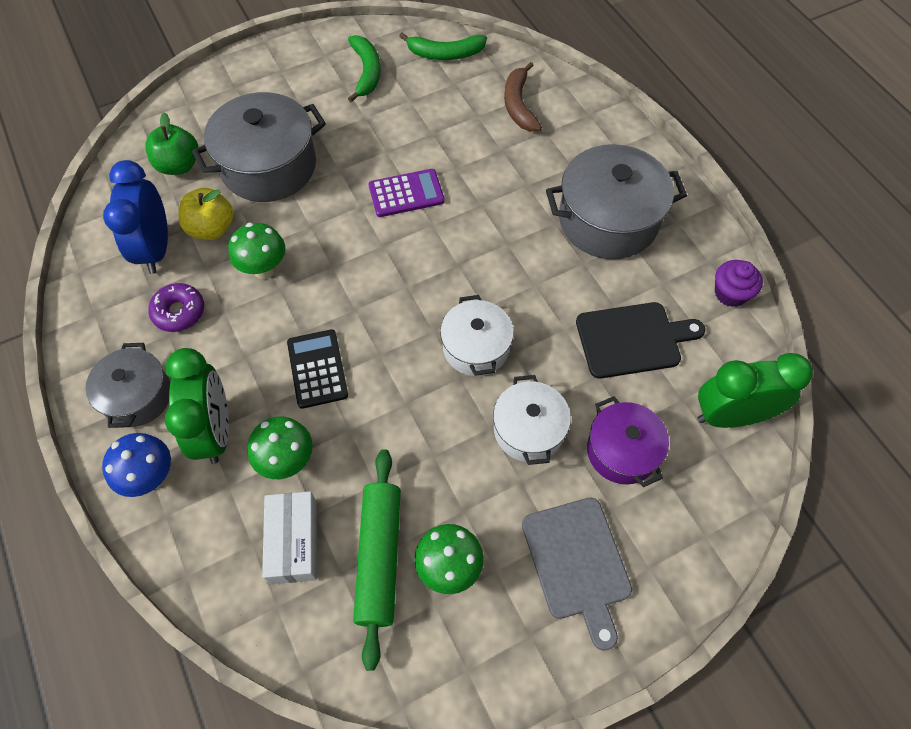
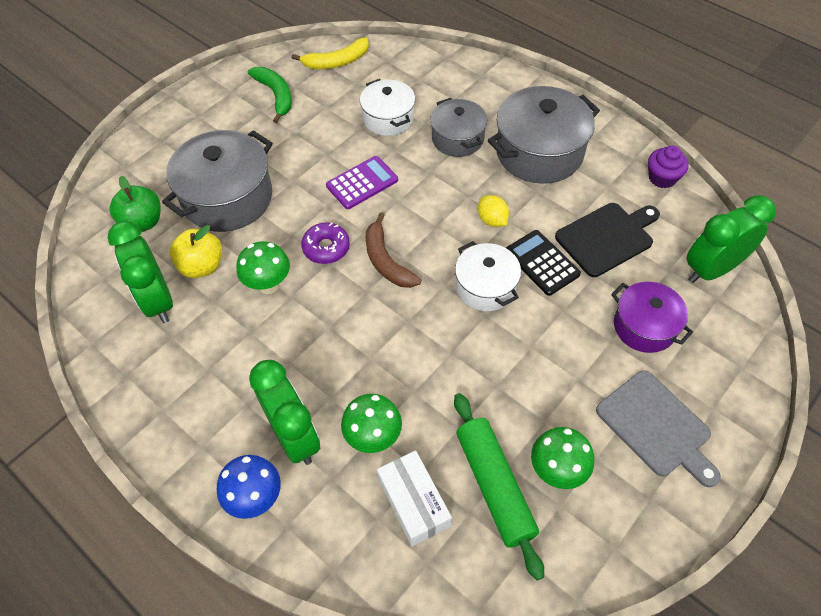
camera: 20 degrees left, 5 degrees down
(137, 396) = (206, 433): grey pot -> grey pot (457, 138)
(156, 249) = (157, 301): blue clock -> green clock
(179, 312) = (208, 347): purple donut -> purple donut (326, 248)
(317, 369) = (359, 351): black calculator -> black calculator (542, 263)
(445, 54) = (336, 62): green banana -> yellow banana
(518, 105) = (420, 85): brown banana -> brown banana (386, 260)
(519, 278) = (492, 220): none -> yellow lemon
(528, 430) = (563, 337): white pot -> white pot (388, 118)

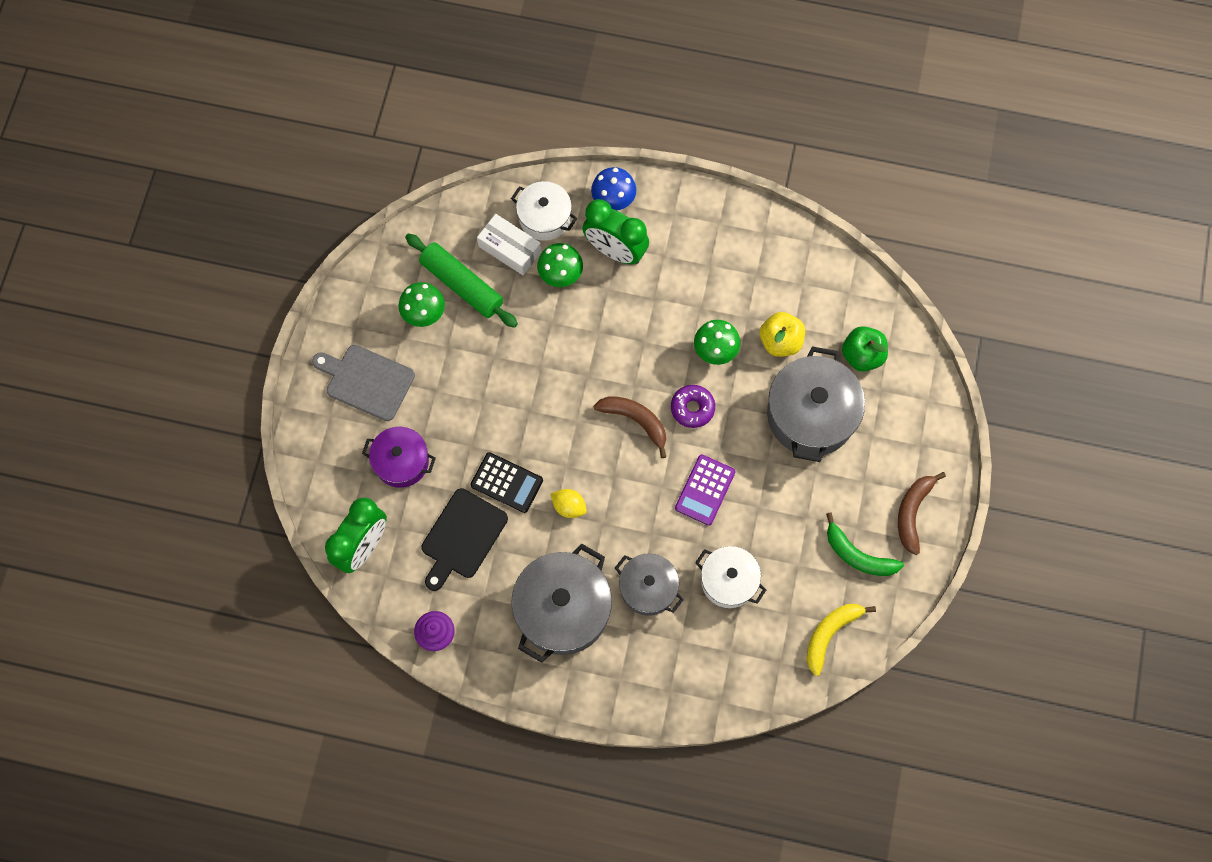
camera: 150 degrees right, 15 degrees up
(157, 301) = (790, 296): green clock -> none
(210, 103) = (912, 512): none -> brown banana
(486, 287) = (542, 436): white pot -> white pot (544, 218)

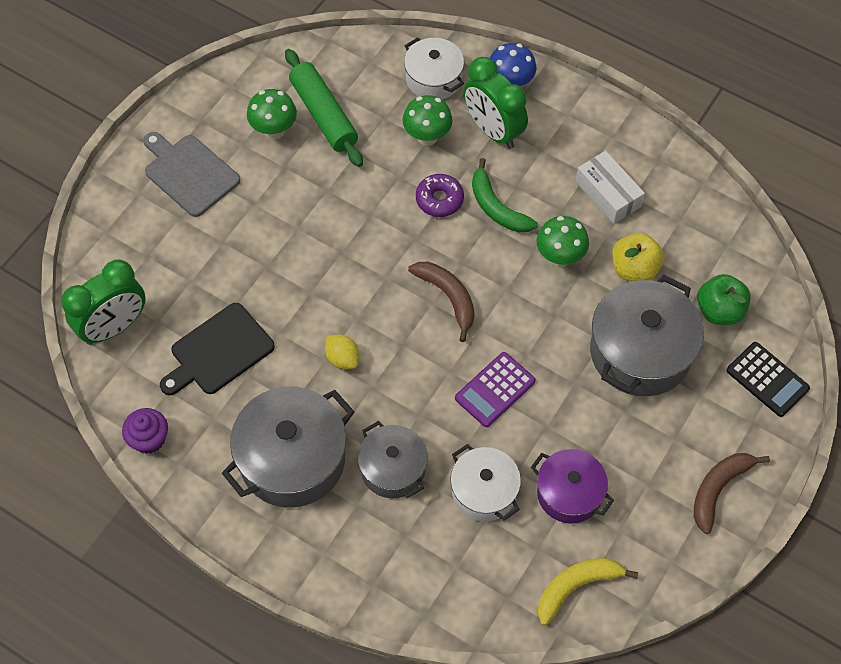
camera: 20 degrees right, 10 degrees down
(401, 462) = (189, 259): purple pot -> purple pot (569, 493)
(507, 482) = (288, 314): black calculator -> black calculator (767, 379)
(510, 249) = (386, 97): white box -> white box (608, 194)
(692, 408) = (514, 304): purple donut -> purple donut (439, 199)
(857, 555) = (639, 513): green banana -> green banana (496, 207)

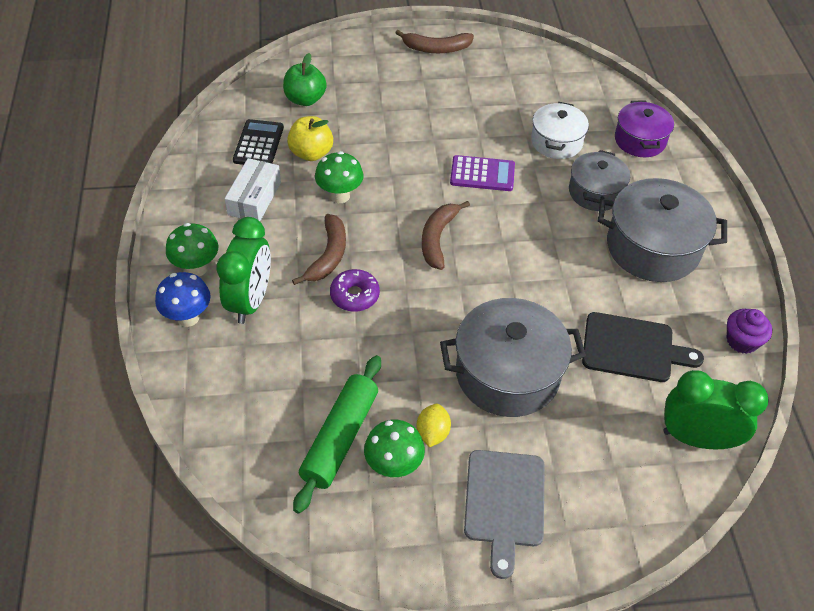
camera: 130 degrees left, 10 degrees down
(342, 358) = (551, 268): yellow lemon -> yellow lemon (432, 433)
(427, 137) = (297, 342): green mushroom -> green mushroom (197, 268)
(433, 79) = (225, 378): white pot -> none
(496, 207) = (328, 256): green banana -> brown banana
(569, 493) = (512, 105): purple pot -> purple pot (640, 140)
(576, 587) = (564, 75): yellow banana -> none
(640, 352) = (376, 120): grey pot -> grey pot (507, 374)
(767, 379) = (337, 59): black calculator -> black calculator (258, 144)

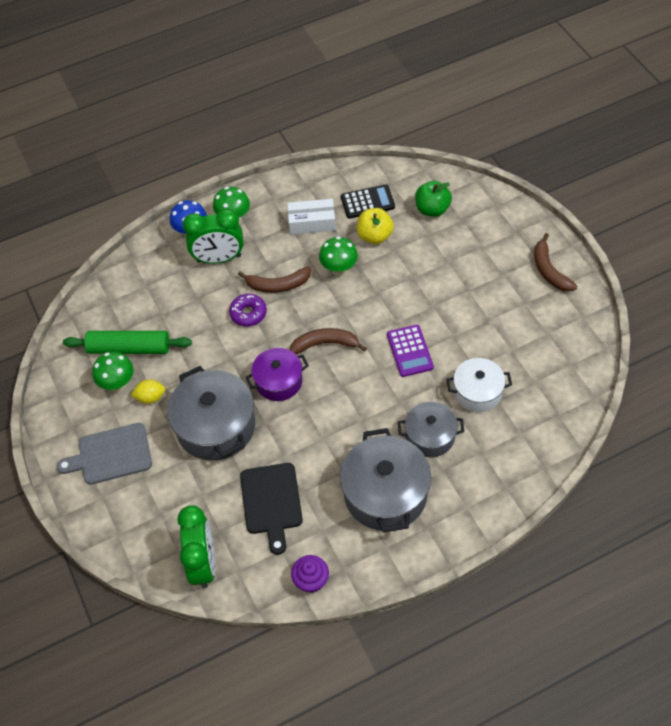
camera: 75 degrees right, 5 degrees up
(640, 140) = (515, 455): purple pot -> purple pot (279, 381)

